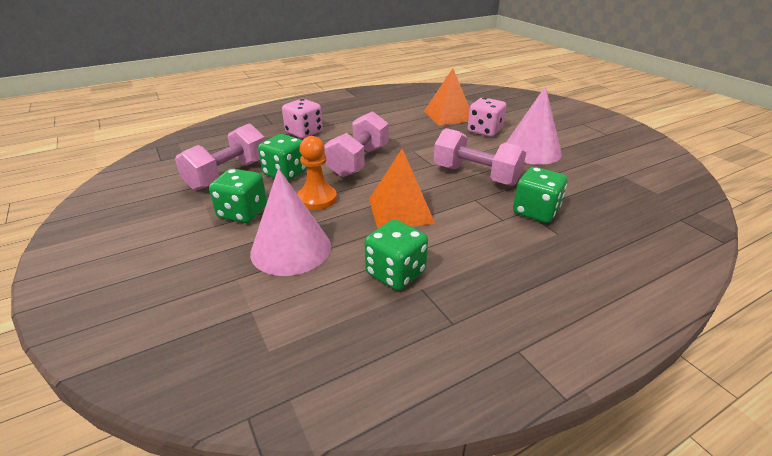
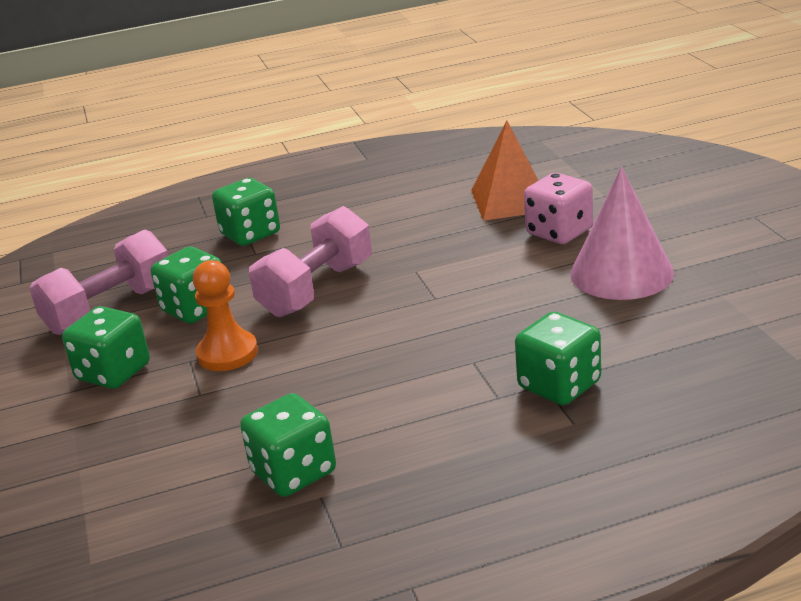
camera: 15 degrees right, 5 degrees down
(291, 249) = (162, 430): pink cone -> none
(304, 132) = (250, 234): pink dice -> green dice
(400, 210) = (344, 376): orange pyramid -> none
(475, 175) = (496, 319): pink dumbbell -> none

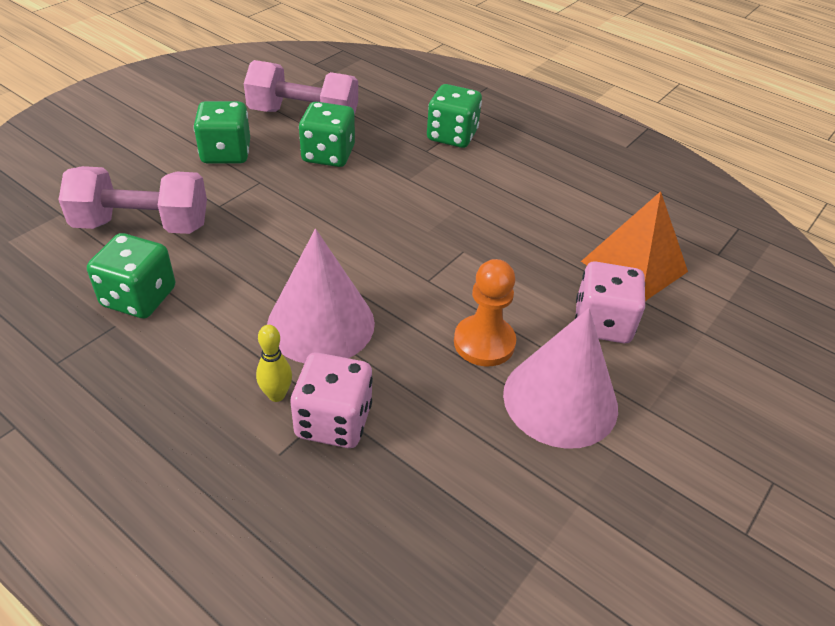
camera: 50 degrees right, 15 degrees up
(227, 353) = (278, 196): orange pawn -> orange pawn (484, 342)
(316, 289) = (395, 205): pink dumbbell -> pink dumbbell (142, 225)
(436, 366) = (321, 323): none -> pink cone
(504, 410) = (276, 395): none -> yellow bowling pin
(559, 385) = (333, 421): green dice -> pink dice

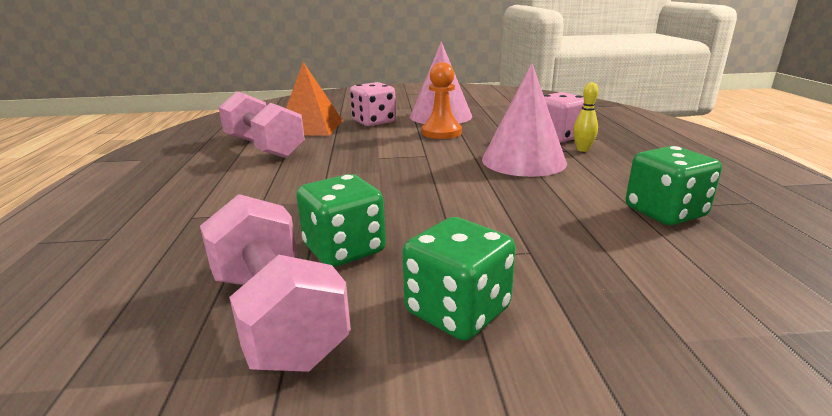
camera: 130 degrees left, 20 degrees down
(142, 225) = (640, 267): pink dumbbell -> pink dumbbell (264, 147)
(452, 136) = (207, 213): green dice -> none

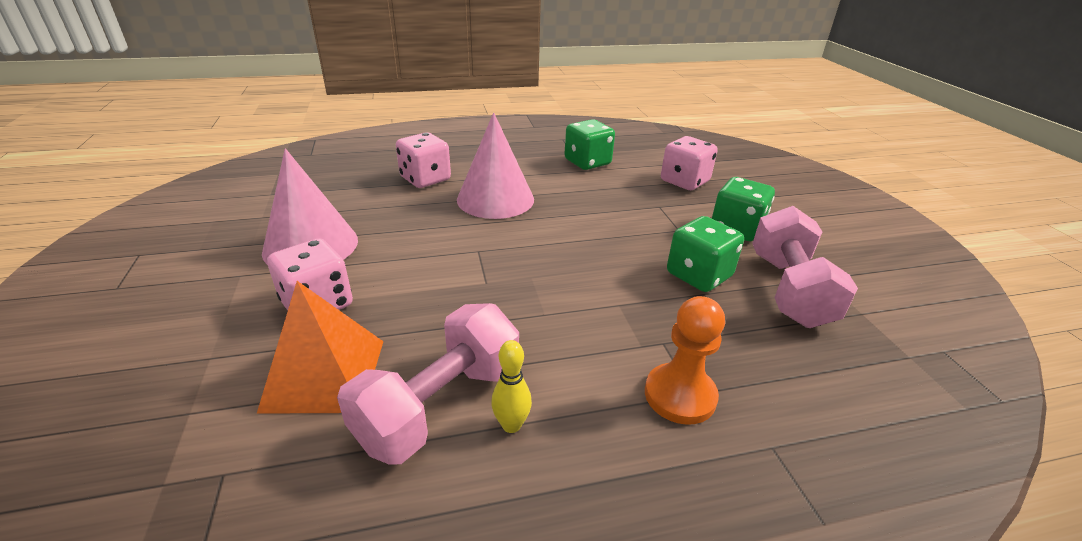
camera: 100 degrees left, 10 degrees up
(276, 316) = (789, 290): pink dumbbell -> pink dumbbell turned 45 degrees counterclockwise
(441, 132) = (393, 243): orange pawn -> orange pawn (680, 395)
(582, 149) = (465, 172): yellow bowling pin -> yellow bowling pin (511, 425)
(642, 293) = (684, 181): none -> pink dice

